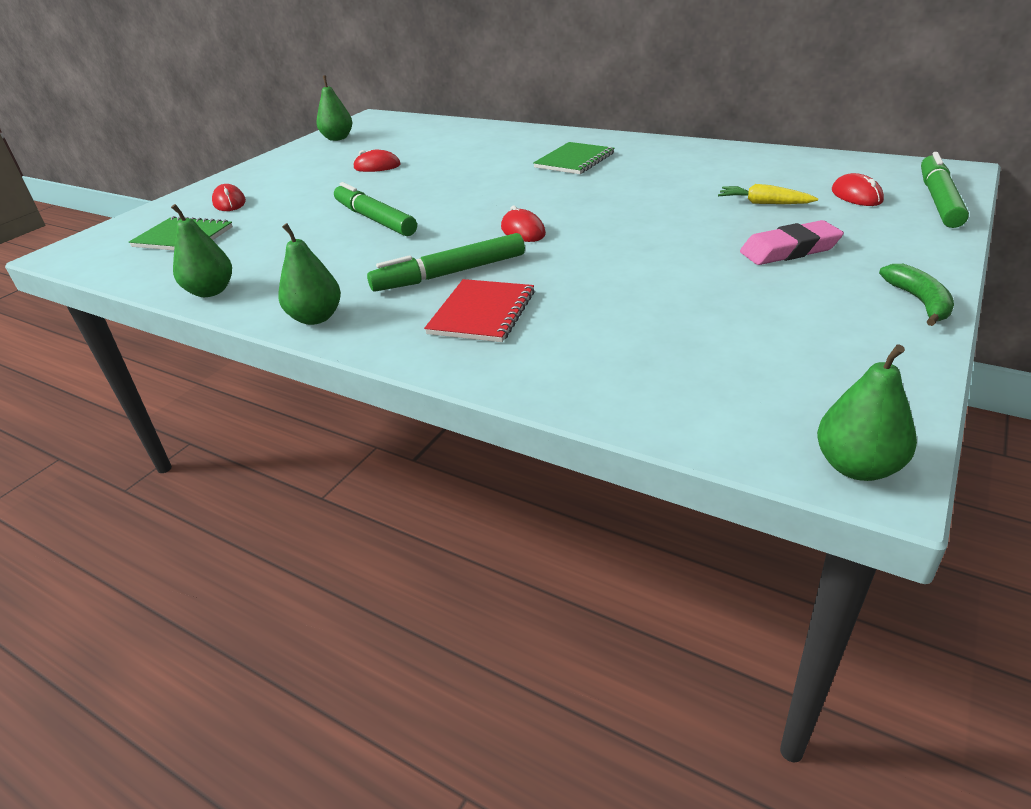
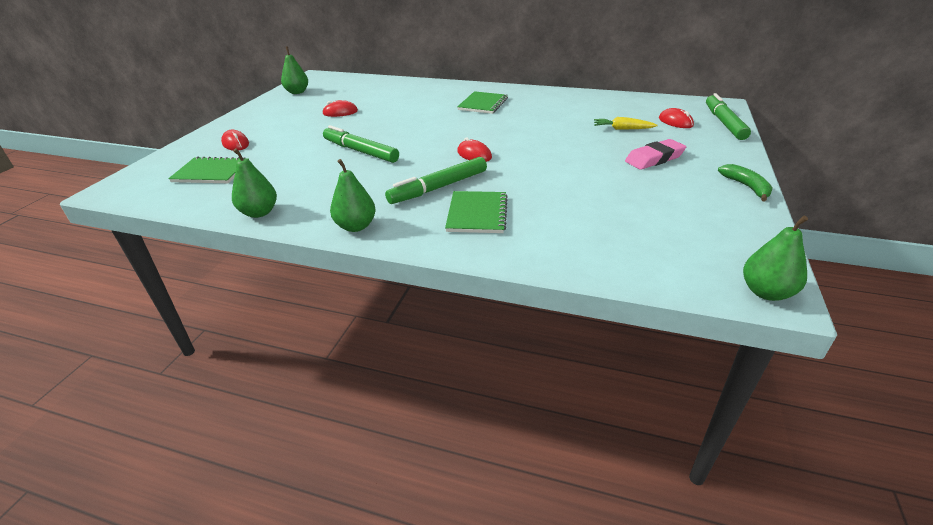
camera: 15 degrees left, 0 degrees up
(482, 313) = (477, 214): red notebook -> green notebook

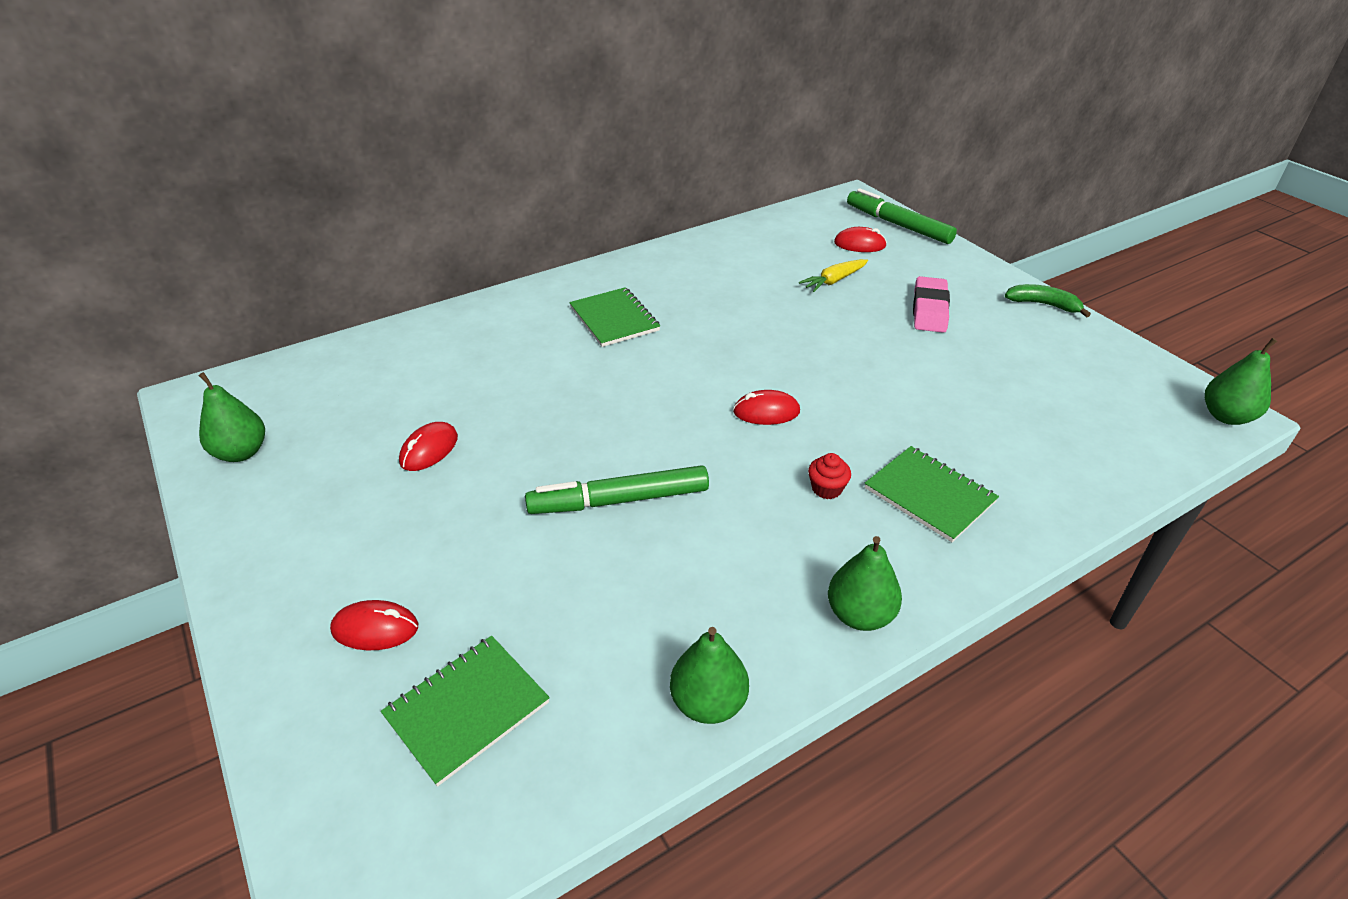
camera: 50 degrees left, 5 degrees up
(438, 187) = (826, 488): green marker -> red cupcake

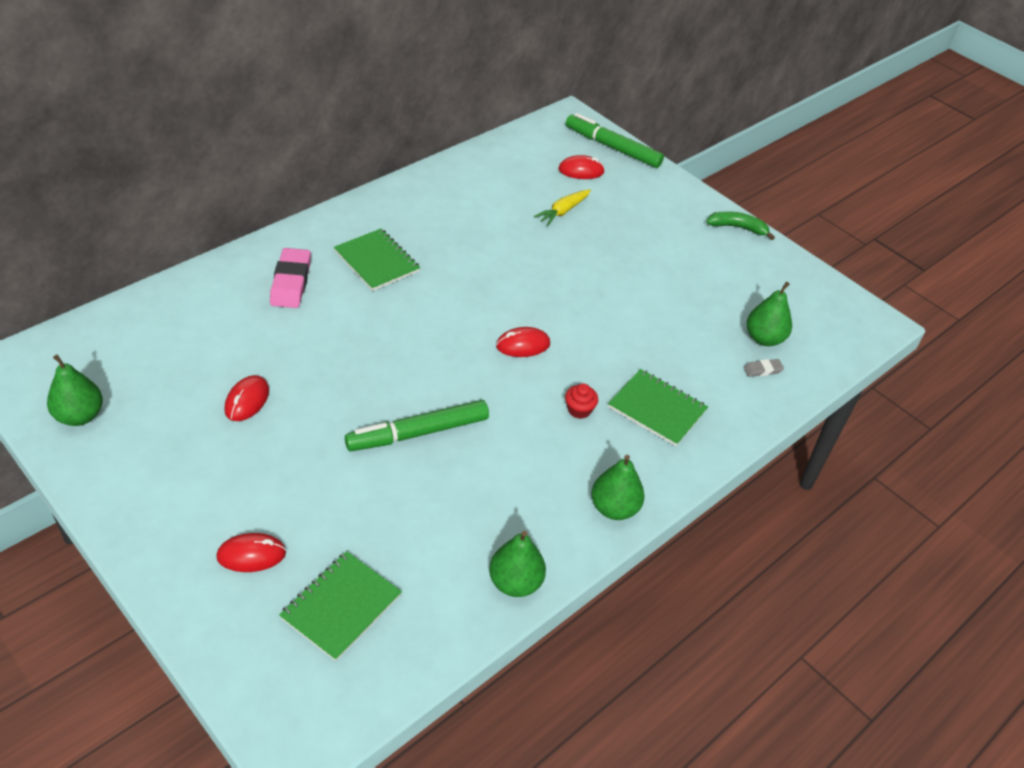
camera: 15 degrees left, 5 degrees up
(929, 310) = (646, 237): pink eraser -> pink eraser (291, 282)
(1074, 459) = (762, 370): none -> grey eraser
(1226, 416) = (873, 325): green pear -> green pear (764, 338)

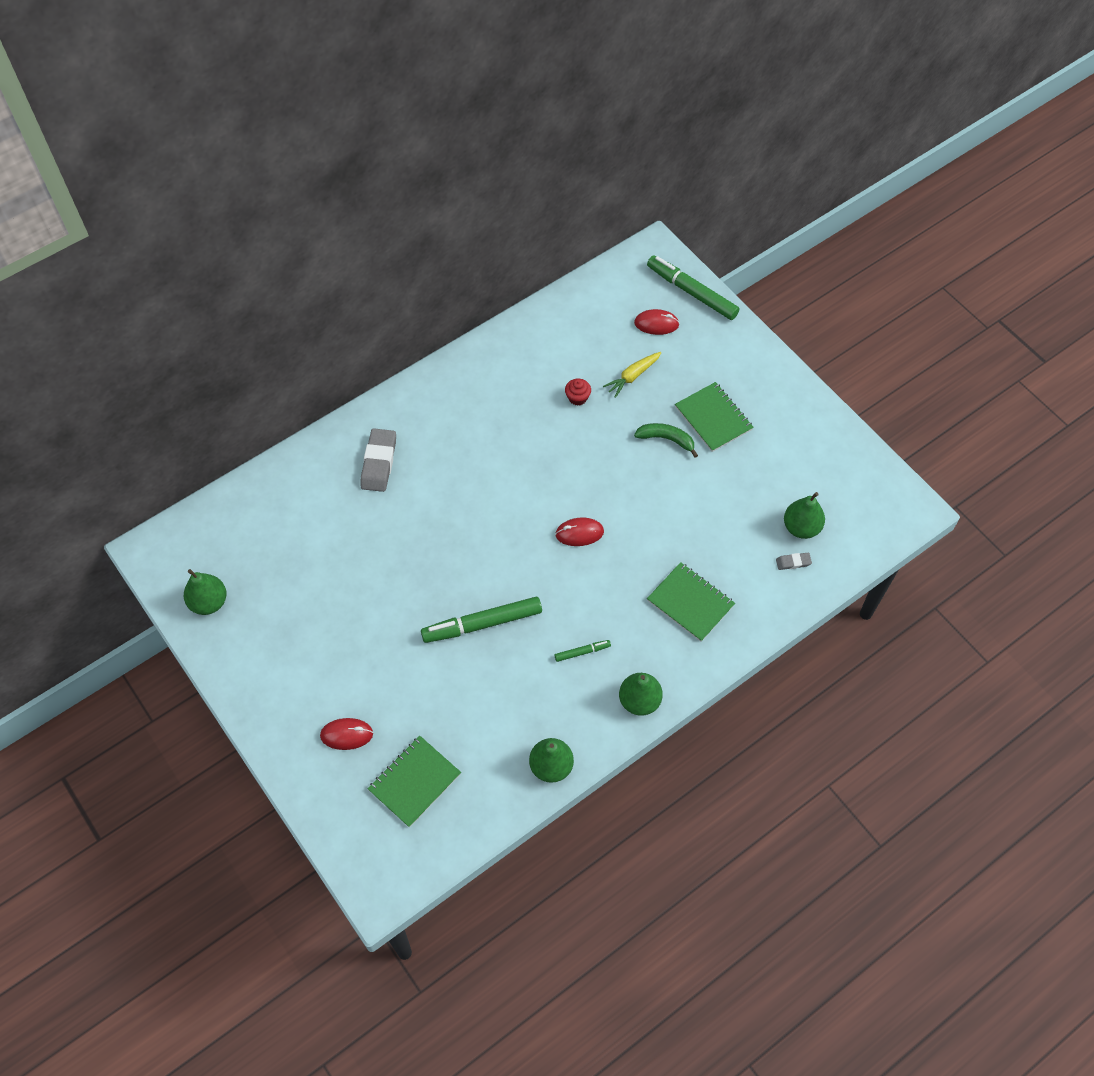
camera: 10 degrees right, 15 degrees up
(247, 400) = (342, 589): red mouse -> none
(291, 282) = (379, 463): pink eraser -> grey eraser
(376, 261) = (455, 438): green notebook -> green notebook (713, 418)
(540, 459) = (582, 652): none -> green marker
(579, 410) = (621, 602): red cupcake -> red cupcake (577, 398)
(737, 228) = (800, 395): green banana -> green banana (666, 439)

